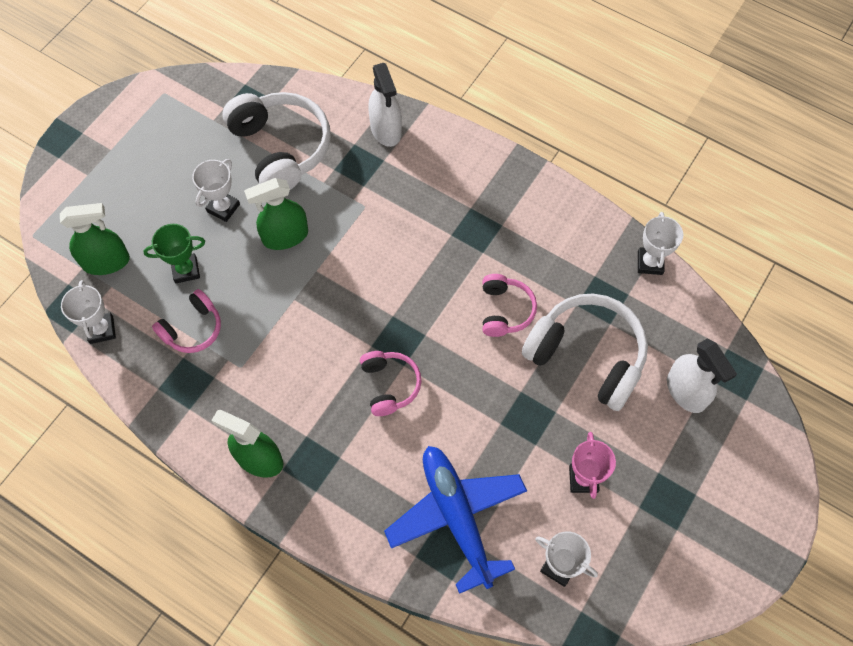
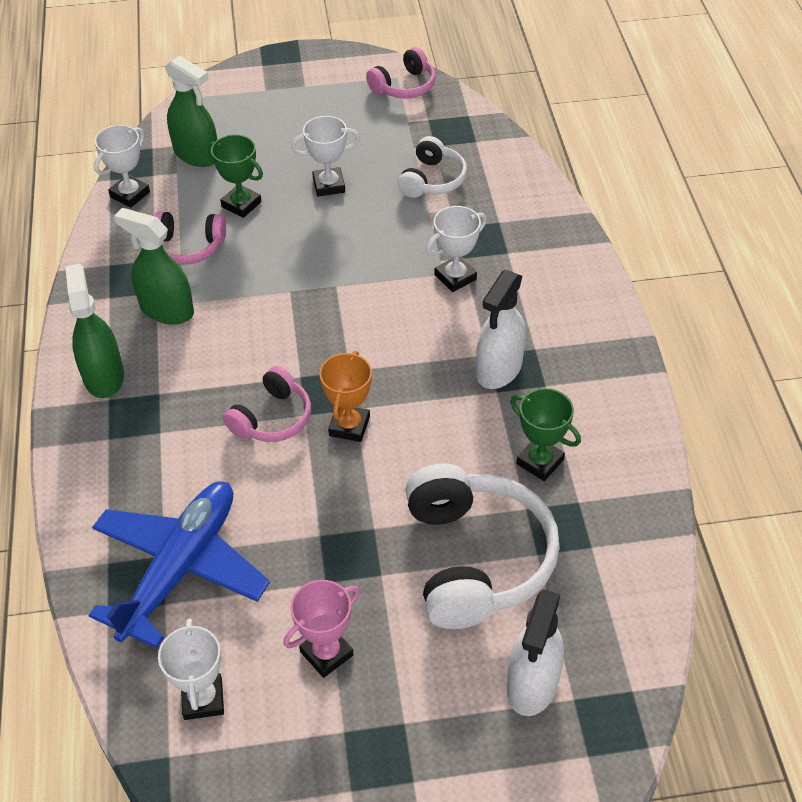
camera: 50 degrees right, 15 degrees down
(281, 149) = (432, 180): white headphones -> white headphones, size x0.55
(285, 236) = (347, 242): green spray bottle -> green spray bottle (166, 310)
(386, 130) = (541, 232): white spray bottle -> white spray bottle (499, 369)
(435, 348) = (349, 426): none -> orange trophy
(505, 310) = (451, 453): pink headphones -> pink headphones (404, 86)
(552, 272) = (540, 462): none -> green trophy
(650, 263) = (652, 541): white trophy -> white trophy (455, 277)

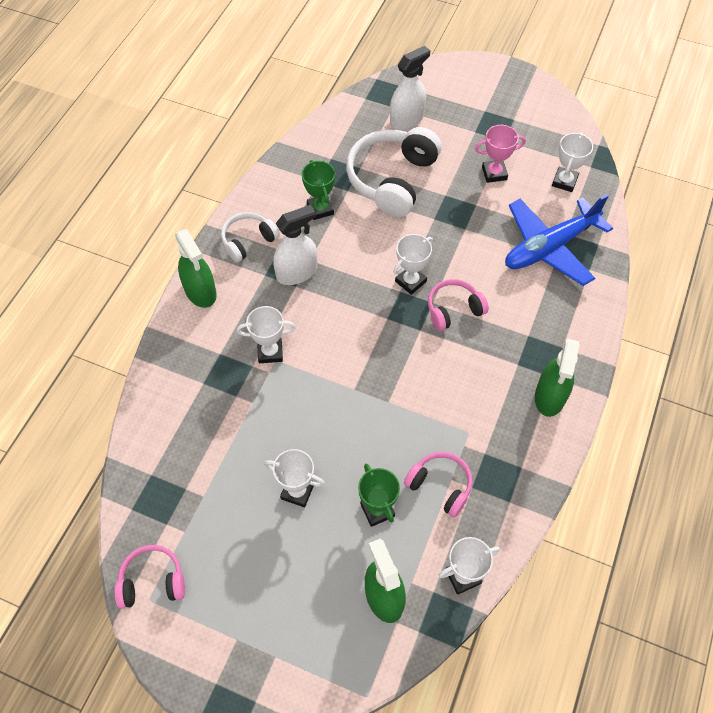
camera: 150 degrees left, 10 degrees up
(166, 310) = (483, 431): green spray bottle -> green spray bottle (200, 292)
(349, 426) = (410, 281): orange trophy -> white trophy
(432, 180) = (216, 451): white headphones -> white headphones (248, 241)

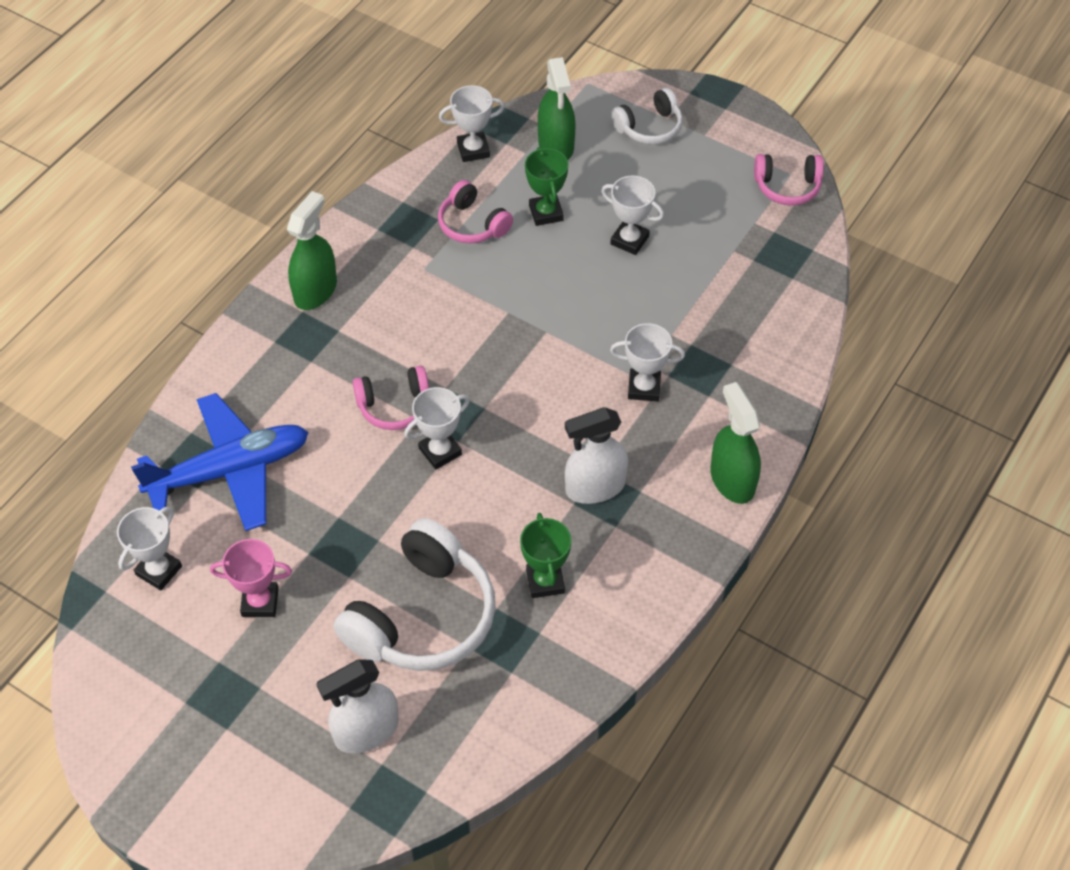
camera: 170 degrees left, 5 degrees down
(248, 241) = (660, 545): white headphones -> white headphones (649, 127)

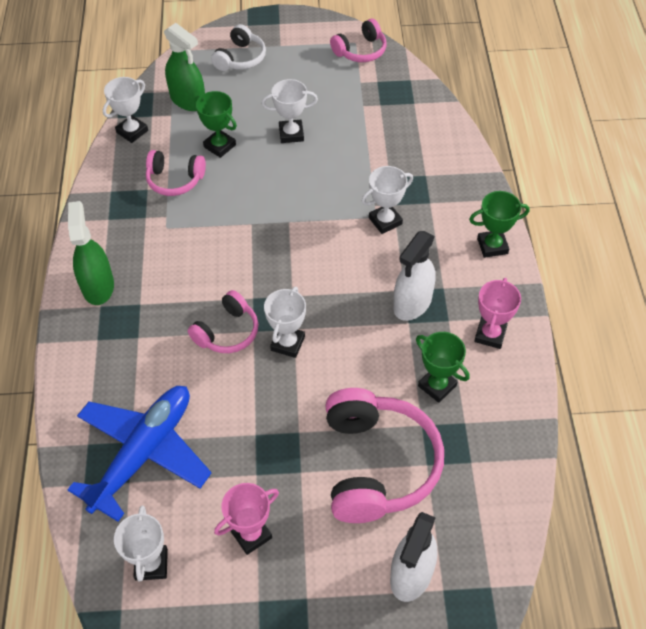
camera: 35 degrees left, 0 degrees up
(422, 616) = (377, 464): white headphones -> pink headphones
(644, 566) = (490, 335): none -> pink trophy
(732, 480) = (492, 246): green spray bottle -> green trophy

